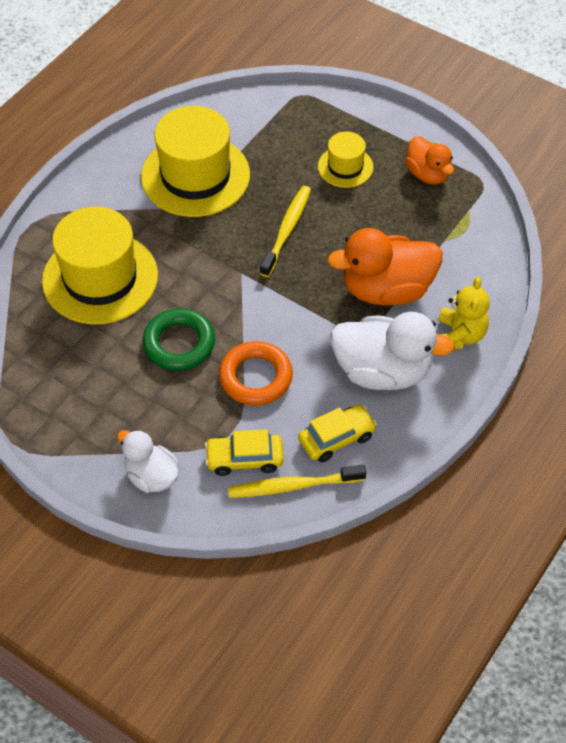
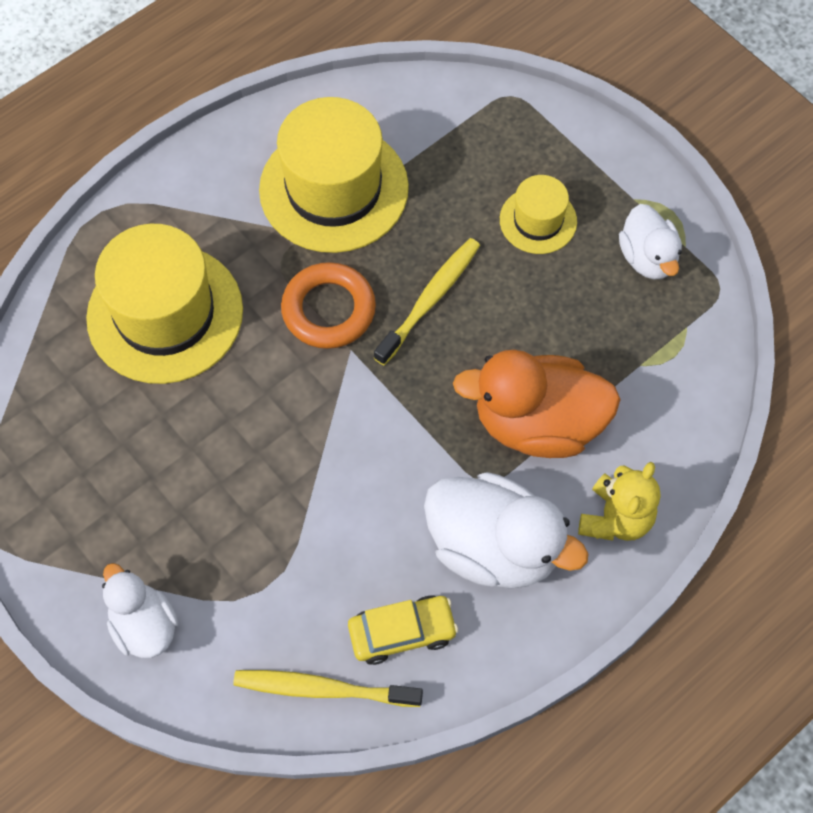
camera: 15 degrees right, 10 degrees up
(179, 343) = (238, 436): green ring -> none
(244, 459) = (272, 631): yellow car -> none
(255, 377) = (322, 512): orange ring -> orange ring (328, 310)
(427, 174) = (647, 258): orange duck -> white duck

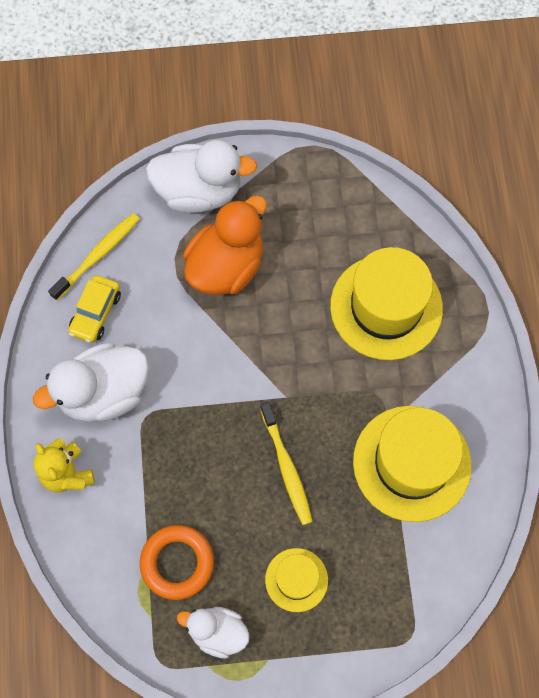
camera: 125 degrees right, 5 degrees up
(144, 625) = (199, 191): white duck -> white duck, size x1.68
(328, 310) = (322, 402): orange ring -> orange ring (177, 563)
(537, 423) = (158, 472): orange duck -> orange duck (226, 266)

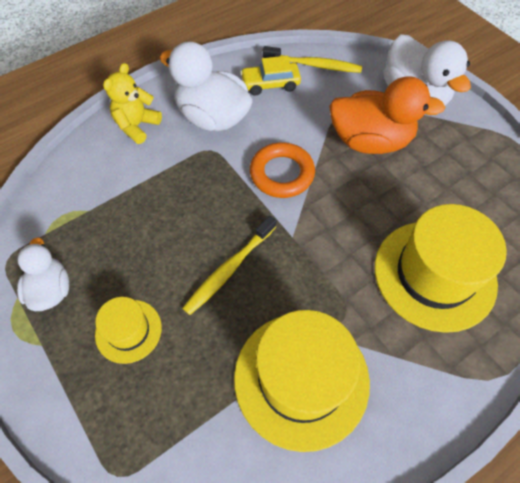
camera: 60 degrees right, 10 degrees down
(177, 563) = (100, 229): orange ring -> orange ring (282, 173)

